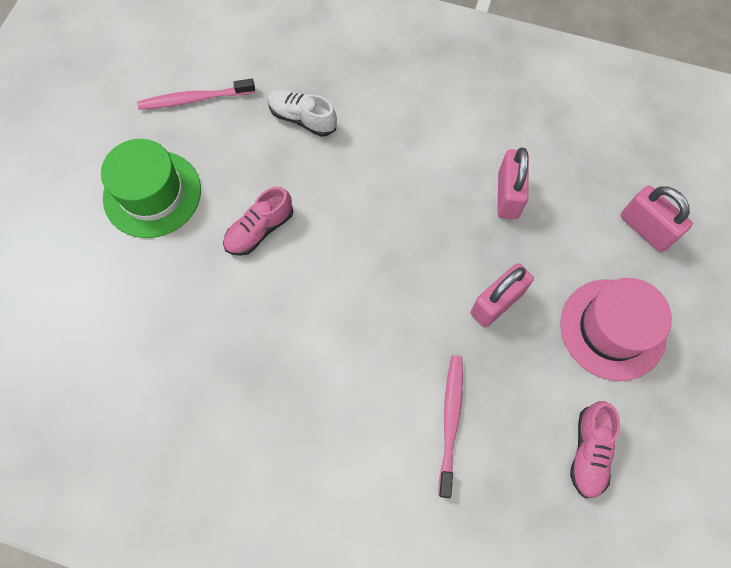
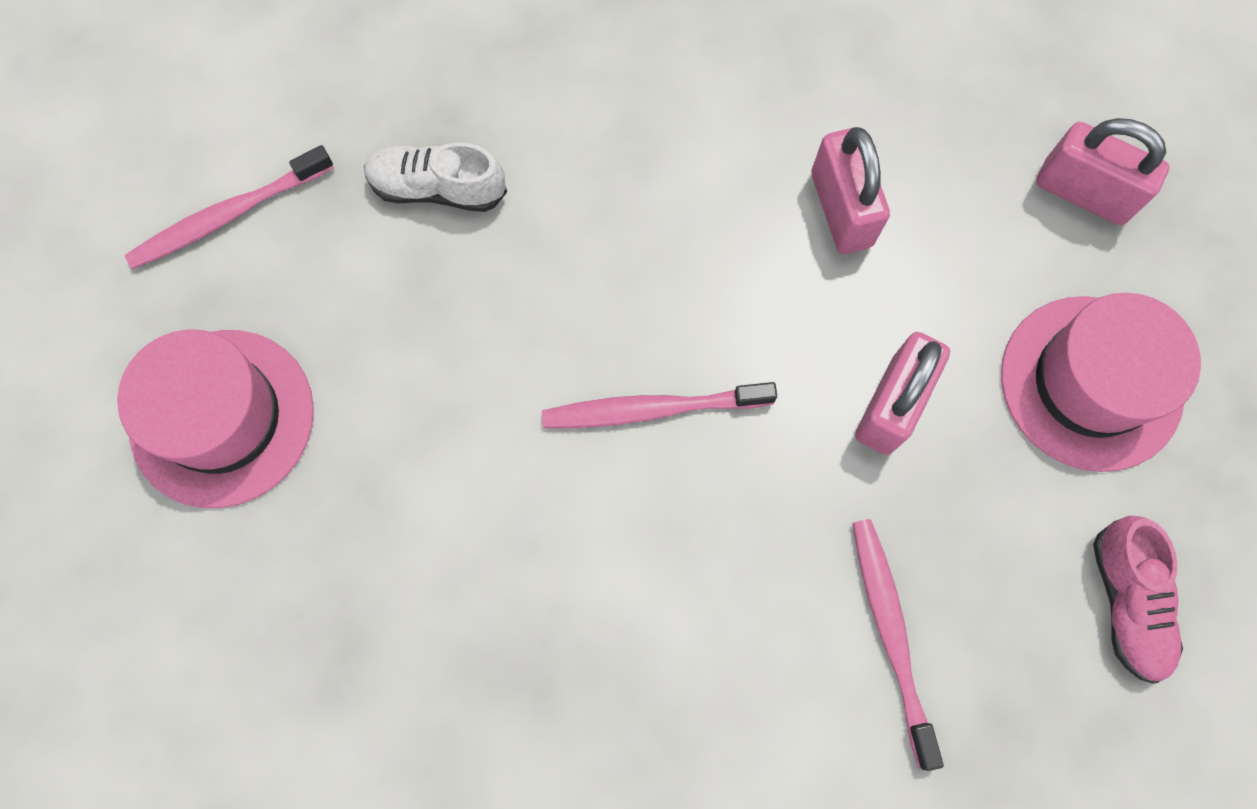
camera: 20 degrees left, 5 degrees up
(152, 194) = (222, 417): green hat -> pink hat
(260, 230) = (442, 417): pink shoe -> none
(368, 262) = (652, 409): none -> pink toothbrush

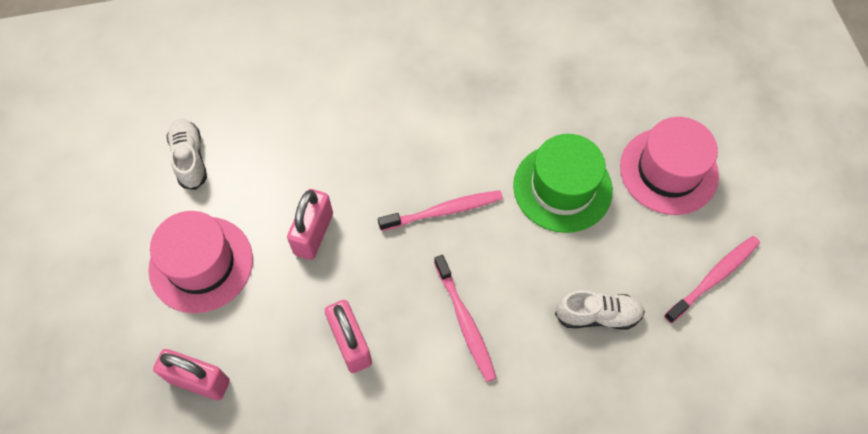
camera: 170 degrees right, 10 degrees down
(426, 417) = (562, 188): none -> green hat
(891, 634) = (308, 127): pink toothbrush -> pink toothbrush (465, 322)
(1126, 602) = (190, 159): pink shoe -> white shoe

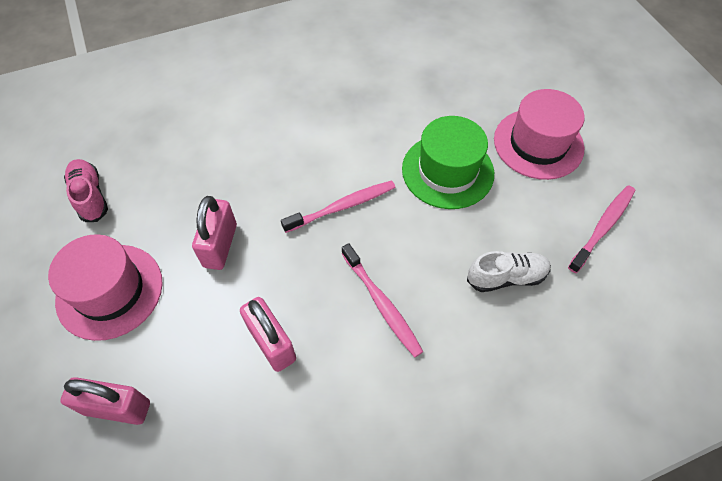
camera: 10 degrees left, 5 degrees down
(190, 159) = (90, 196): white shoe -> pink shoe

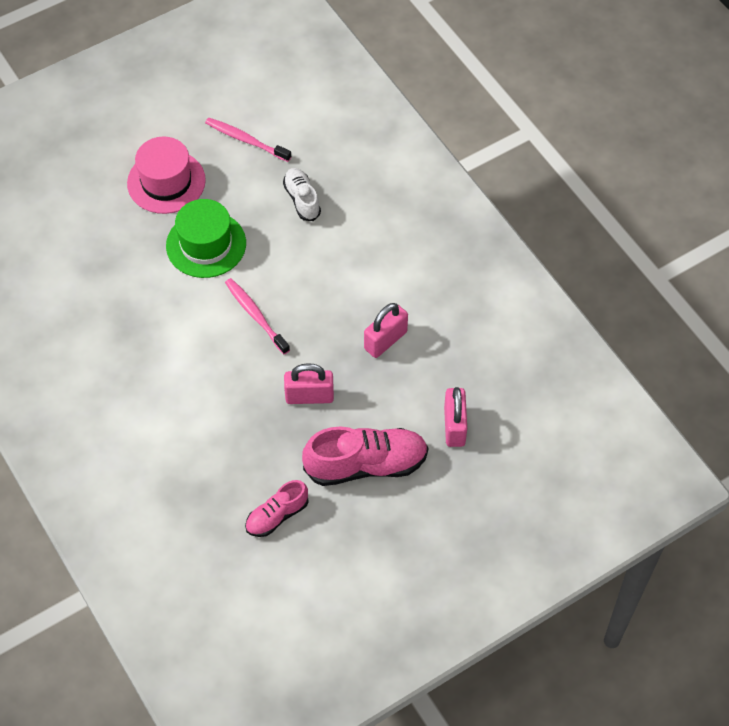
camera: 100 degrees left, 0 degrees up
(110, 291) = (366, 465): pink hat -> pink shoe
(382, 304) = (340, 275): pink toothbrush -> none

